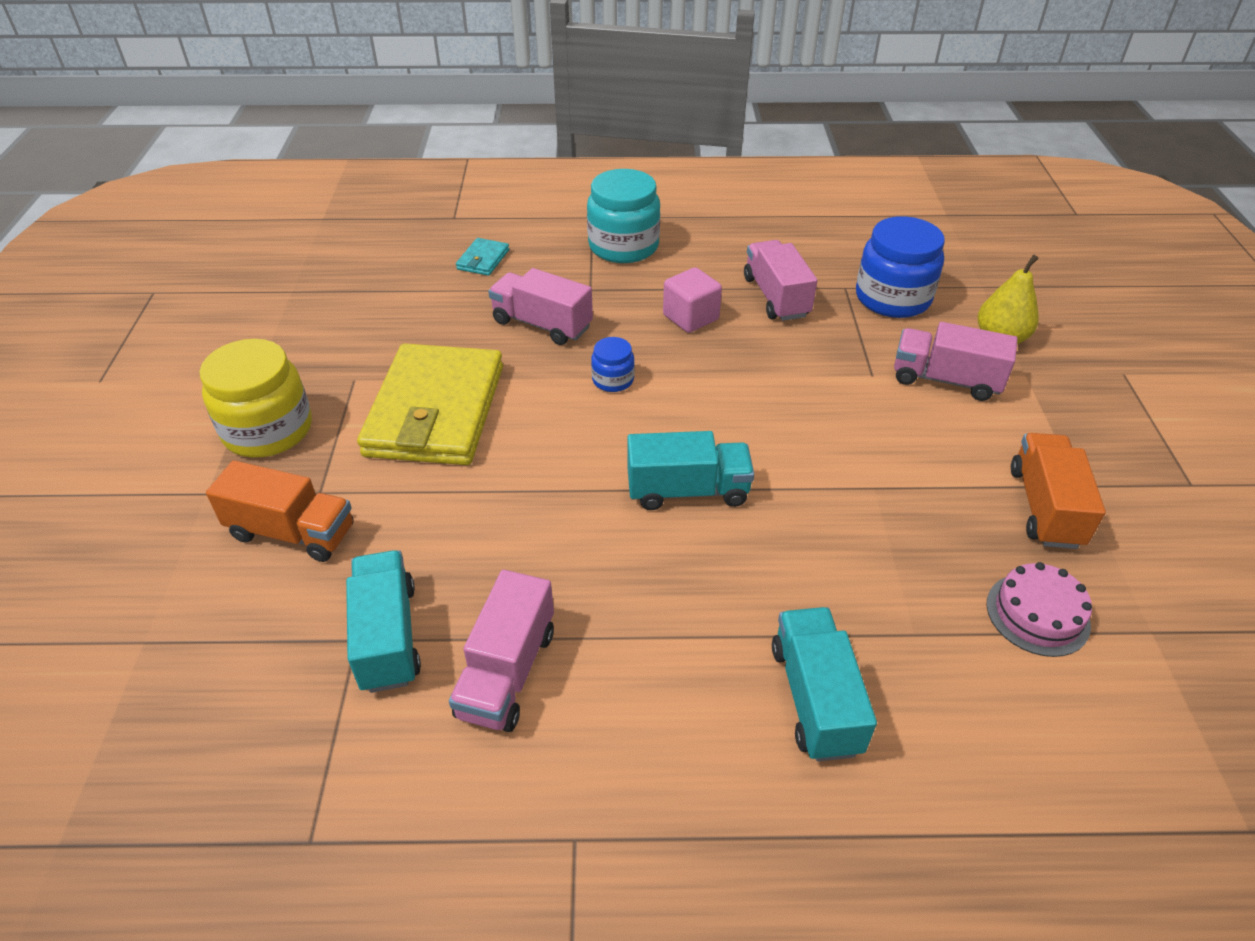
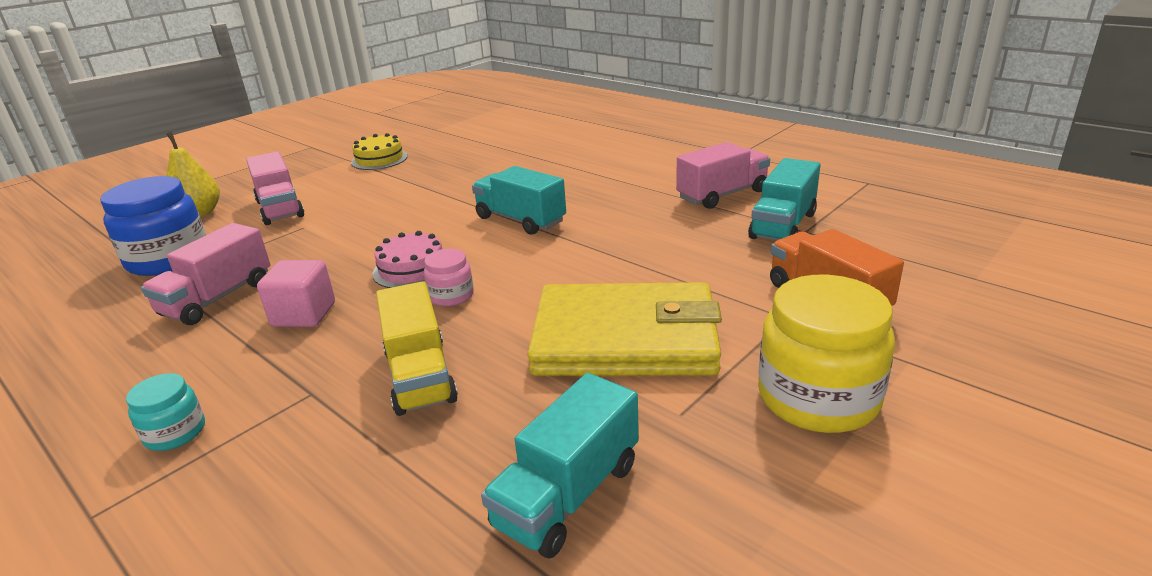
camera: 135 degrees left, 15 degrees down
(435, 411) = (625, 338): yellow wallet -> yellow wallet turned 45 degrees clockwise
(483, 260) = (328, 524): turquoise wallet -> none
(542, 324) = (420, 376): pink truck -> yellow truck
(613, 380) = (451, 296): blue jar -> pink jar
(623, 246) = (175, 433): turquoise jar -> turquoise jar, size x0.50
(815, 698) = (589, 151): turquoise truck -> turquoise truck (568, 494)
(1037, 614) = (461, 142): pink cake -> pink cake (412, 269)
(1044, 507) = (379, 159): orange truck -> yellow cake

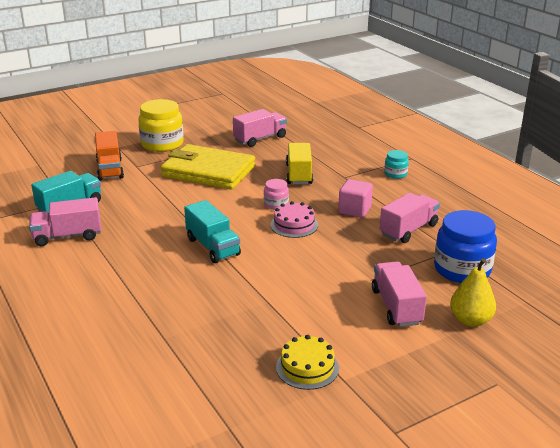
camera: 165 degrees left, 0 degrees up
(568, 494) = (260, 139): turquoise truck -> pink truck

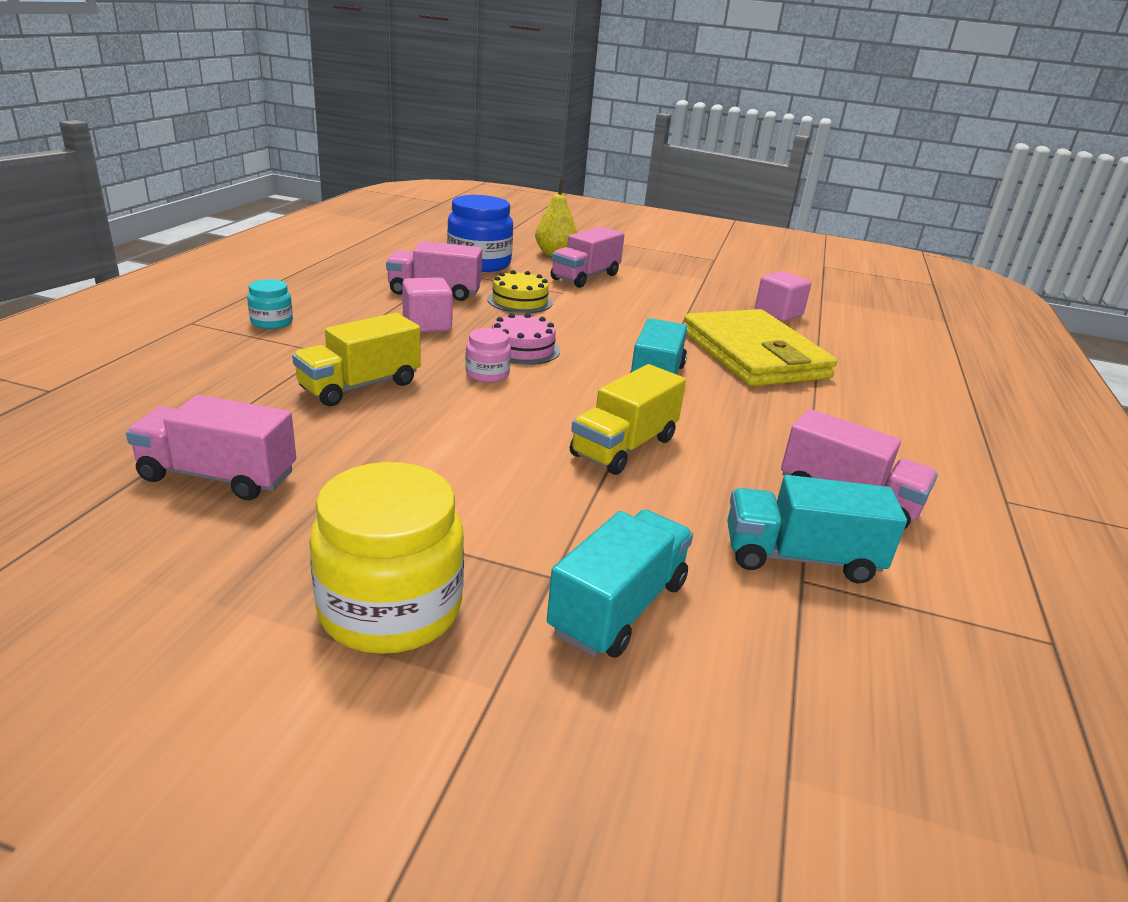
camera: 135 degrees left, 0 degrees up
(110, 169) = (618, 607): orange truck -> turquoise truck
(174, 208) = (624, 447): none -> yellow truck
(208, 171) = (457, 472): yellow wallet -> yellow wallet (754, 355)
(232, 366) = (778, 313): none -> pink cube
(307, 367) = (720, 290): yellow cake -> yellow cake (520, 301)

